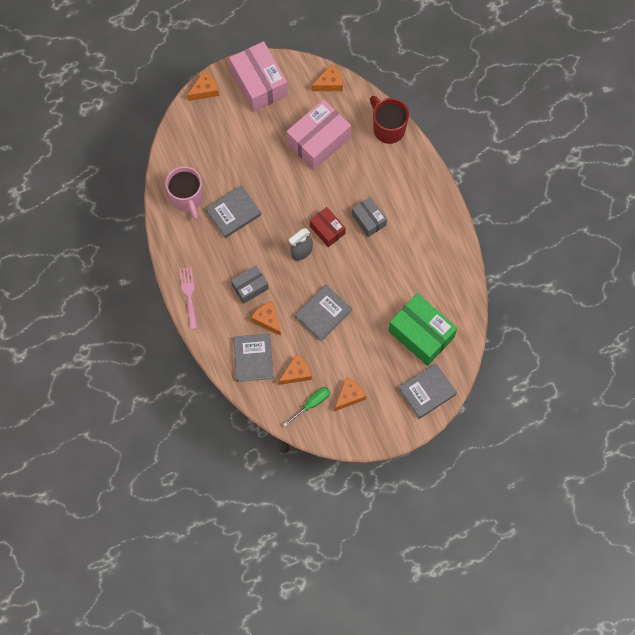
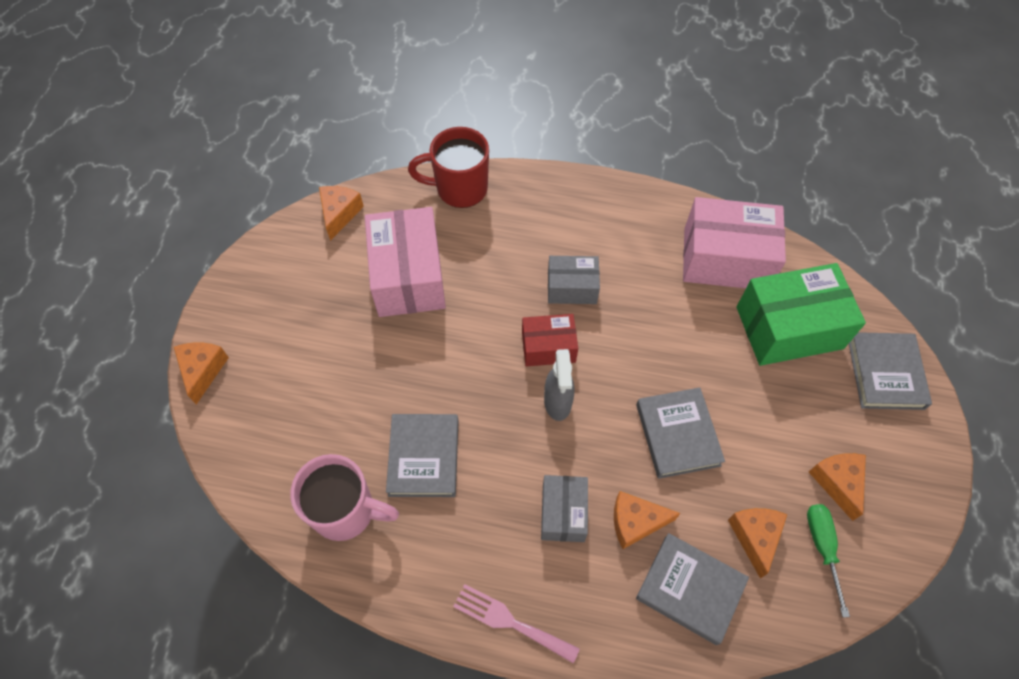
camera: 55 degrees left, 10 degrees down
(259, 83) = (260, 295): pink box -> pink box (725, 258)

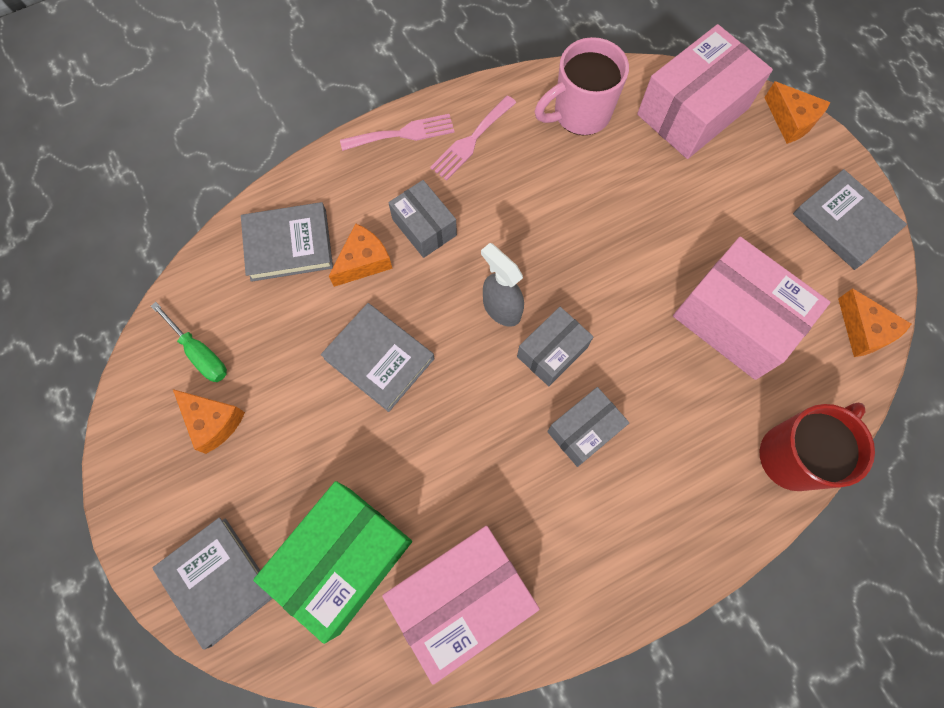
camera: 140 degrees right, 10 degrees up
(260, 438) = (692, 111): none -> pink box
(424, 457) = (564, 187): grey book -> grey book (844, 222)
(457, 562) = (471, 141): none -> pink fork
(548, 347) = (552, 352): red box -> grey box
(755, 537) = (260, 321): orange cheese -> none

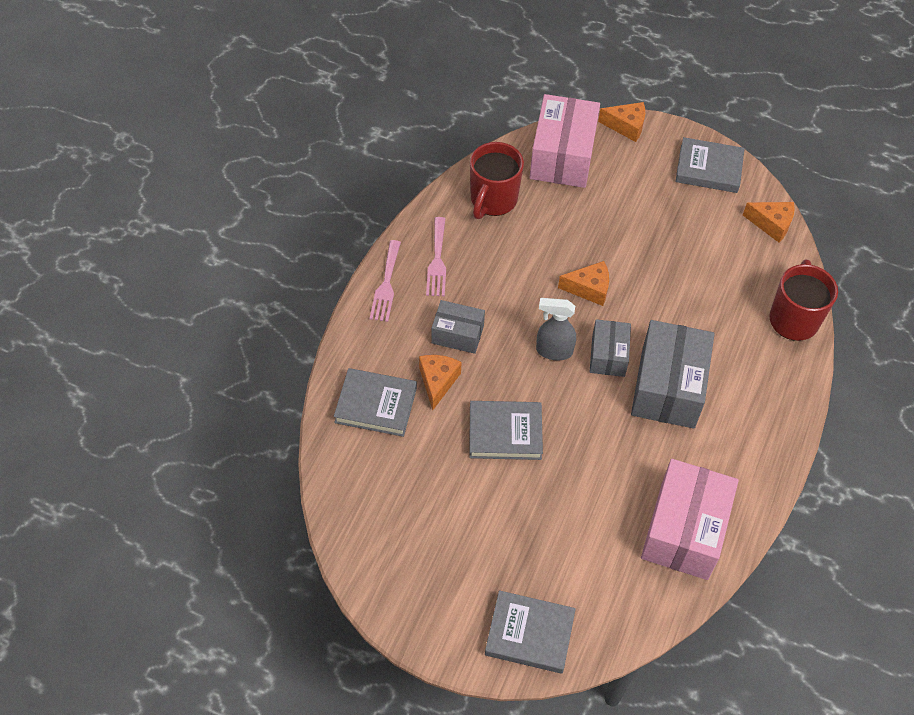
camera: 40 degrees left, 15 degrees down
(200, 353) = (381, 512): green screwdriver -> none
(213, 422) = (433, 546): orange cheese -> orange cheese (589, 289)
(289, 245) = (376, 405): grey book -> grey book turned 60 degrees clockwise
(344, 559) = (595, 562): green box -> none
(403, 133) = (386, 285): pink fork -> pink fork turned 150 degrees clockwise
(580, 114) = (493, 200): pink mug -> red mug
(584, 430) = (668, 387): grey box -> grey box, size x1.78
(735, 320) = (697, 265): pink box -> none

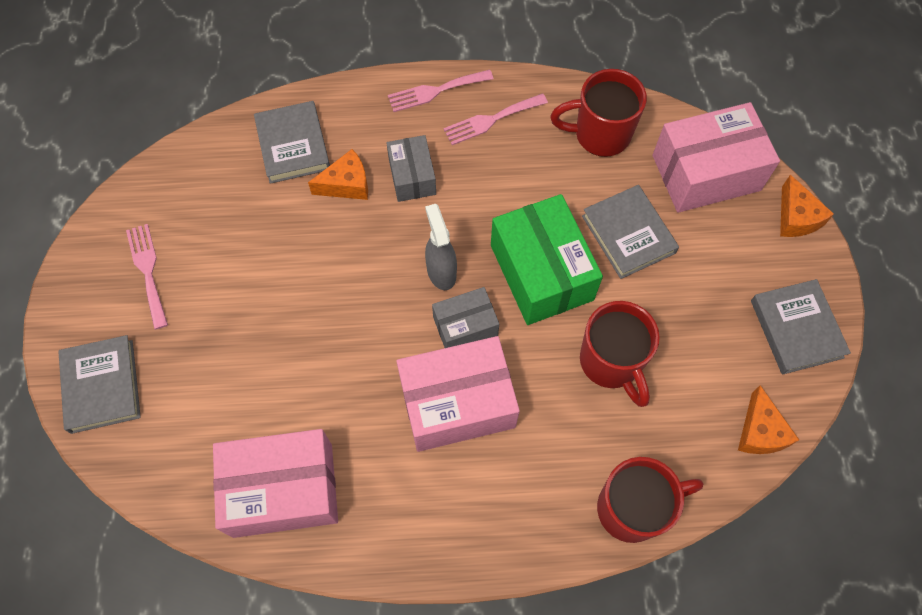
camera: 65 degrees right, 10 degrees up
(436, 561) = (148, 271): none -> pink fork
(505, 433) = (318, 269): grey book -> grey book (628, 234)
(589, 289) = (541, 272): orange cheese -> green box
(668, 387) = (457, 403): grey box -> pink box
(682, 281) = (611, 362): none -> red mug

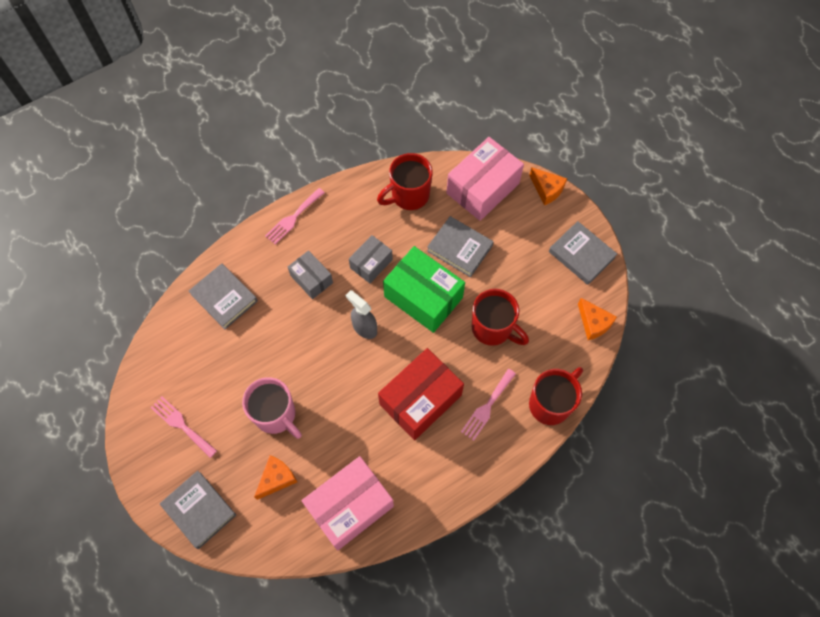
camera: 30 degrees left, 0 degrees up
(265, 321) = (276, 415): none -> pink mug
(346, 184) = (274, 305): orange cheese -> orange cheese (277, 478)
(457, 403) = (420, 400): pink box -> red box
(465, 326) = (398, 353): grey box -> grey box (371, 264)
(491, 120) = (338, 219): pink fork -> pink fork (487, 407)

